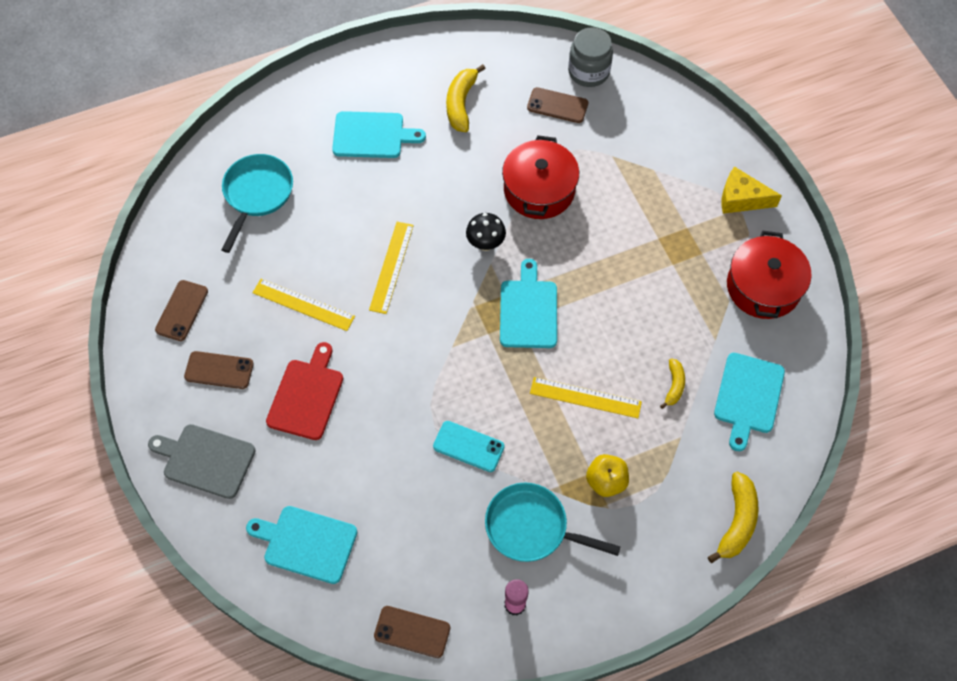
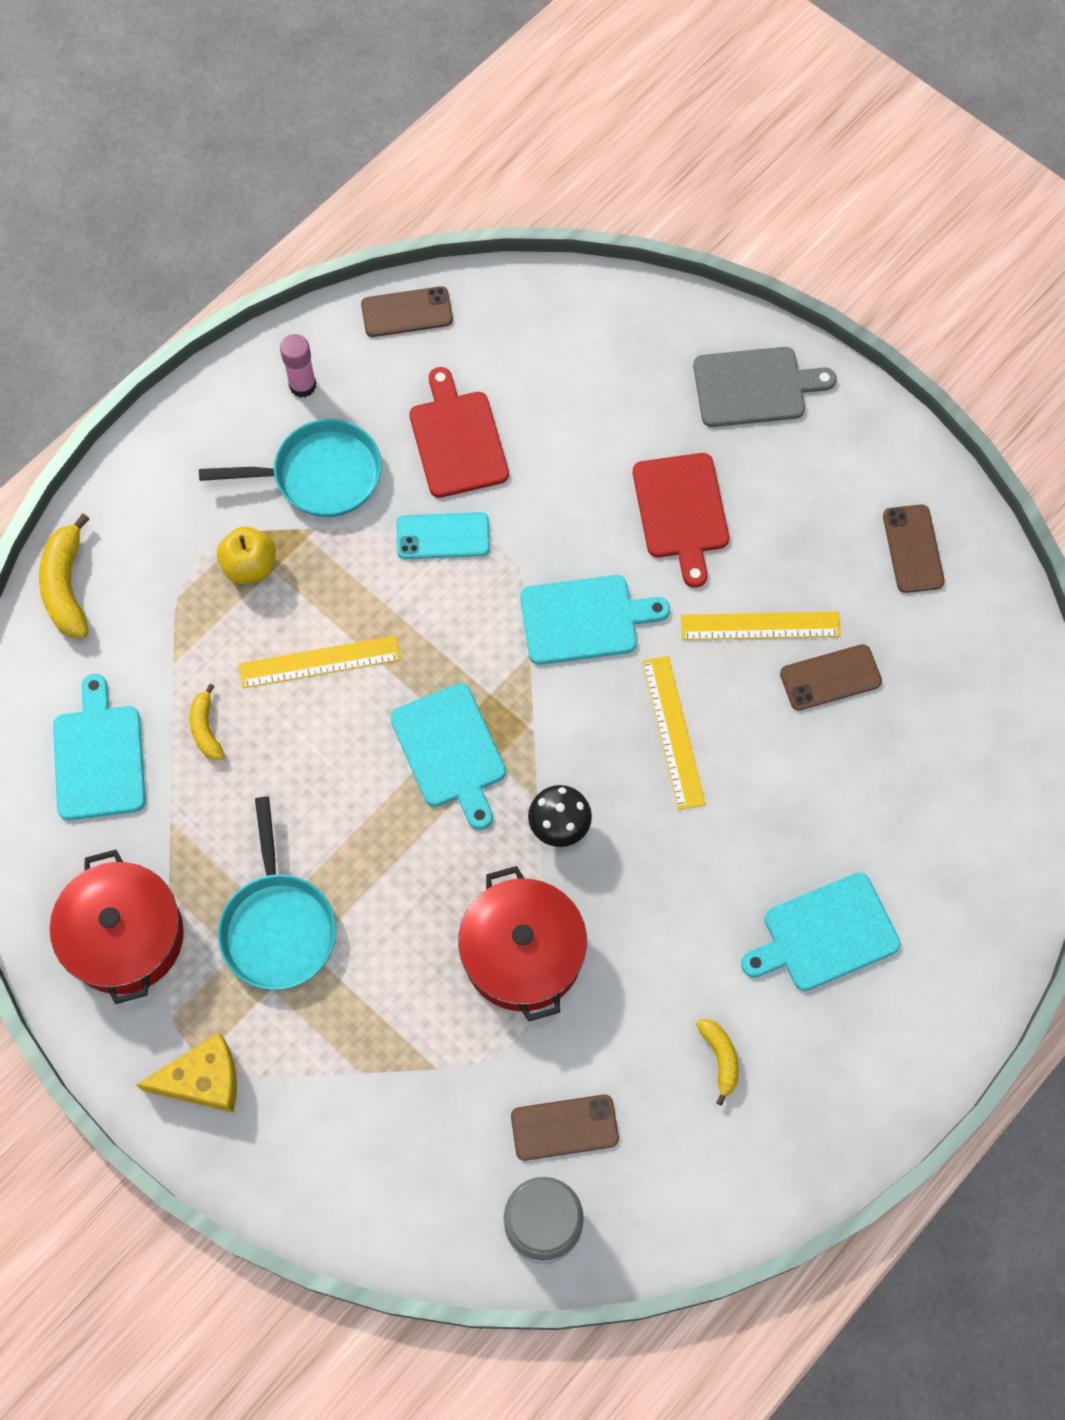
camera: 155 degrees right, 5 degrees up
(219, 370) = (811, 495): brown phone -> brown phone (830, 678)
(257, 194) = (929, 758): turquoise pan -> turquoise pan (278, 926)
(306, 543) = (578, 350): turquoise cutting board -> turquoise cutting board (584, 619)
(425, 512) = (457, 439): none -> red cutting board
(461, 104) = (720, 1058): yellow banana -> yellow banana, size x0.59

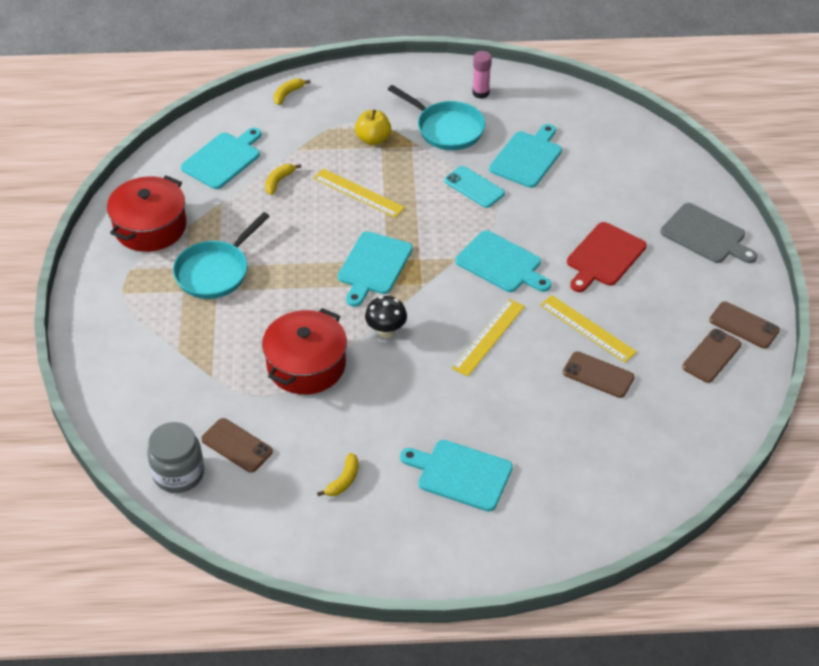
camera: 45 degrees right, 20 degrees down
(67, 587) = (288, 94): yellow banana -> yellow banana, size x0.59
(203, 1080) = (113, 300): yellow cheese -> none
(407, 312) = (563, 98): brown phone -> brown phone (744, 325)
(457, 439) = (527, 157): red cutting board -> turquoise cutting board

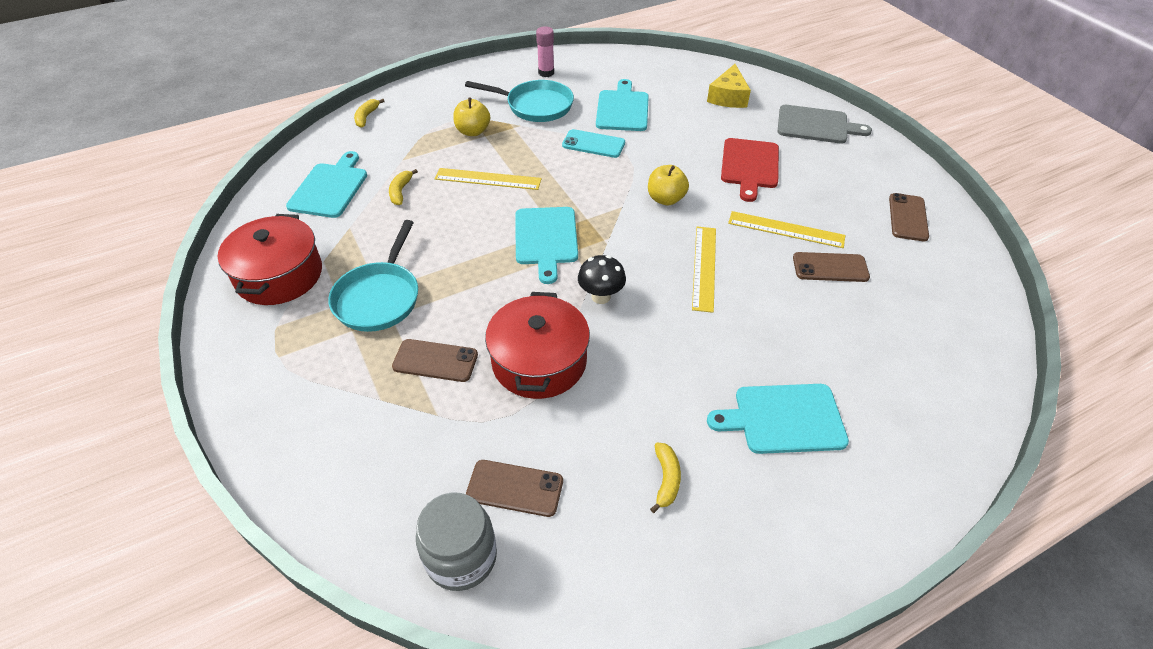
camera: 25 degrees left, 0 degrees up
(501, 264) = (665, 199): turquoise cutting board -> yellow apple
(642, 176) = (728, 97): none -> yellow cheese
(744, 325) = (909, 184): brown phone -> brown phone (435, 361)

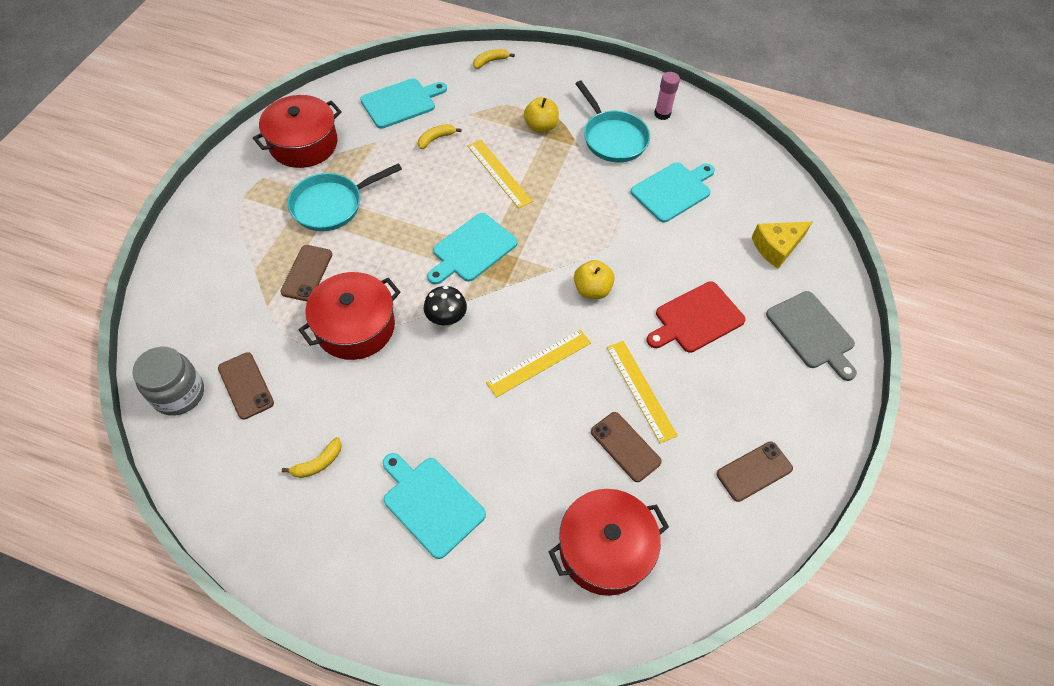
camera: 45 degrees right, 10 degrees up
(435, 361) = (307, 273): brown phone -> brown phone turned 45 degrees clockwise
(593, 144) = (607, 203): turquoise phone -> none
(915, 334) = (605, 549): none -> red pot

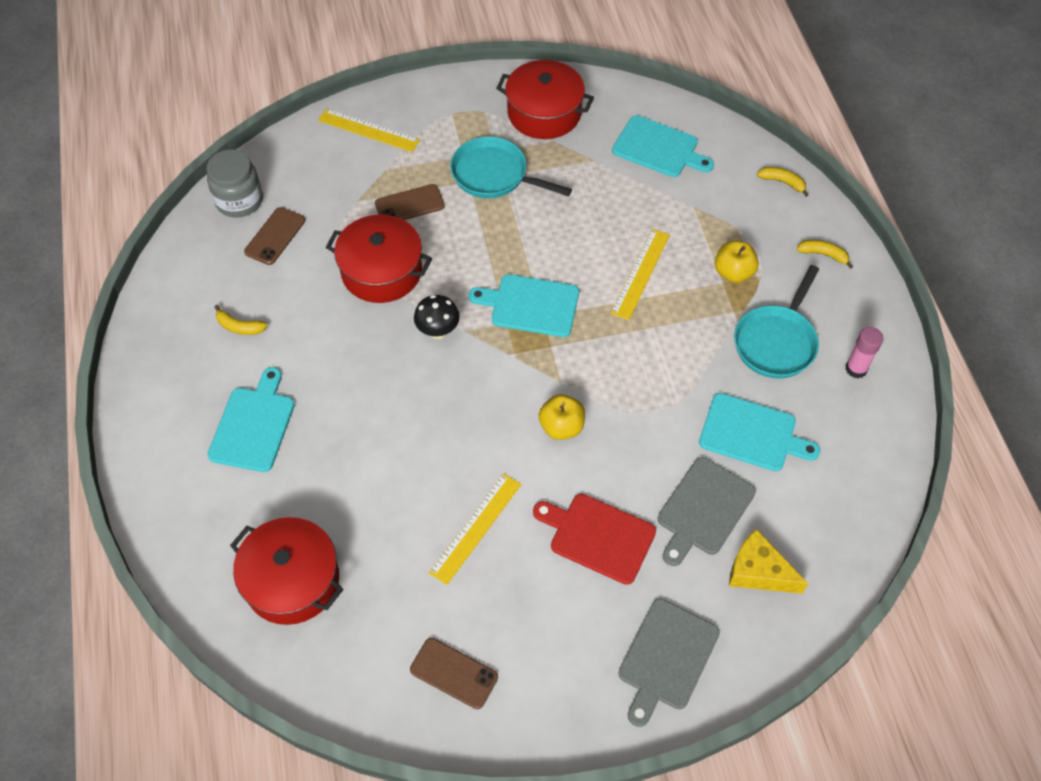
camera: 60 degrees right, 0 degrees up
(436, 139) = (638, 201): yellow banana -> yellow banana (823, 254)
(539, 362) = (446, 428): yellow ruler -> yellow ruler (368, 130)
(625, 446) = (405, 545): brown phone -> none
(713, 249) = (703, 509): none -> grey cutting board

